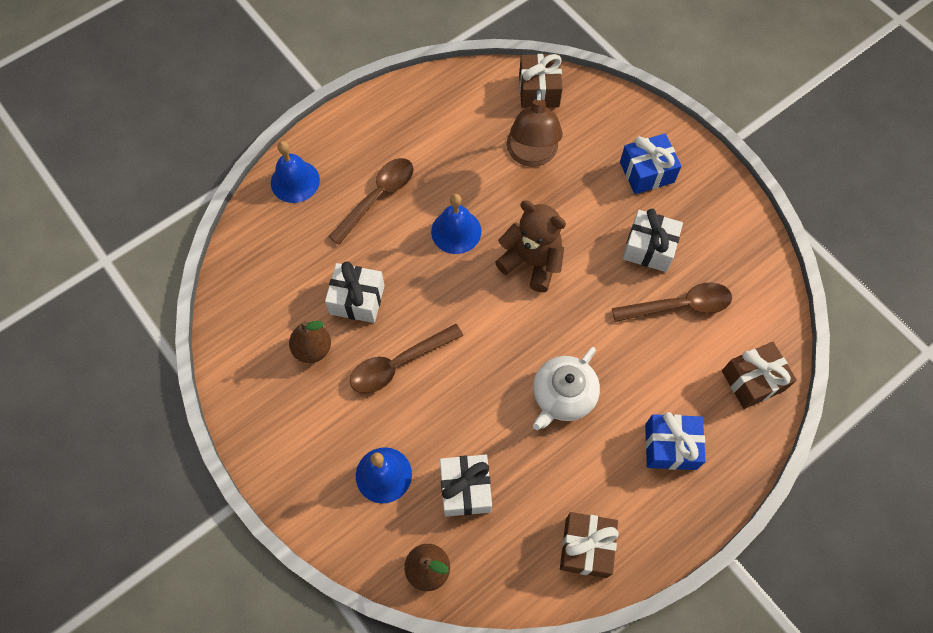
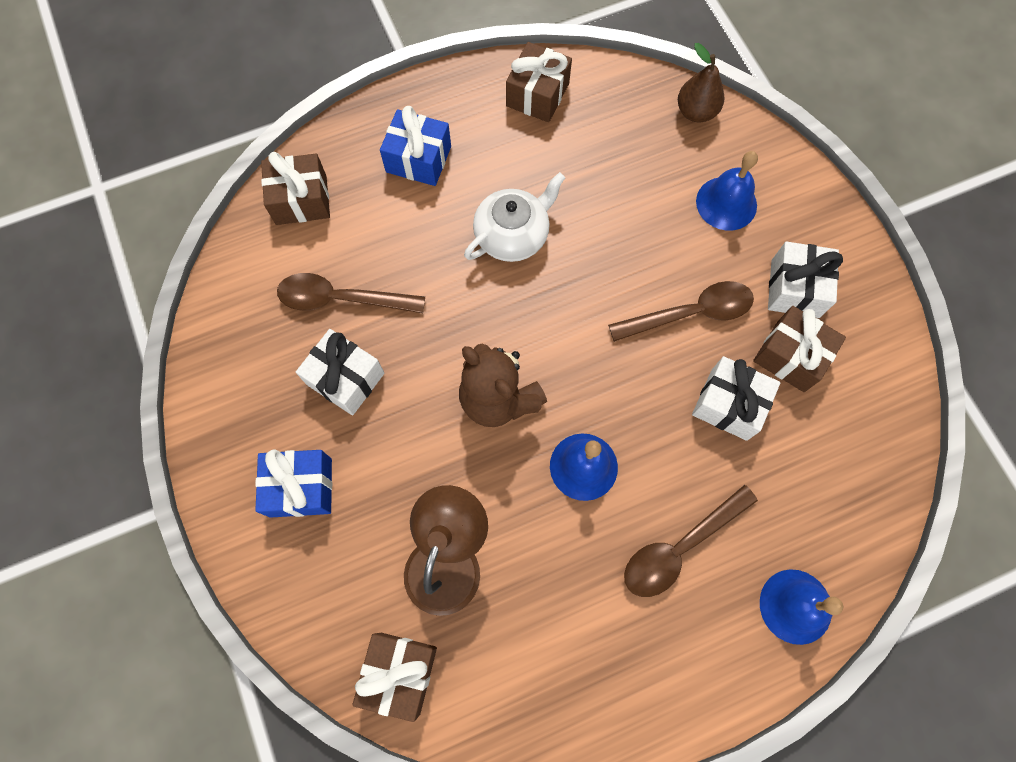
camera: 165 degrees left, 5 degrees up
(313, 349) = (790, 356): brown pear -> brown gift
(465, 489) = (643, 170): white gift -> white gift (795, 288)

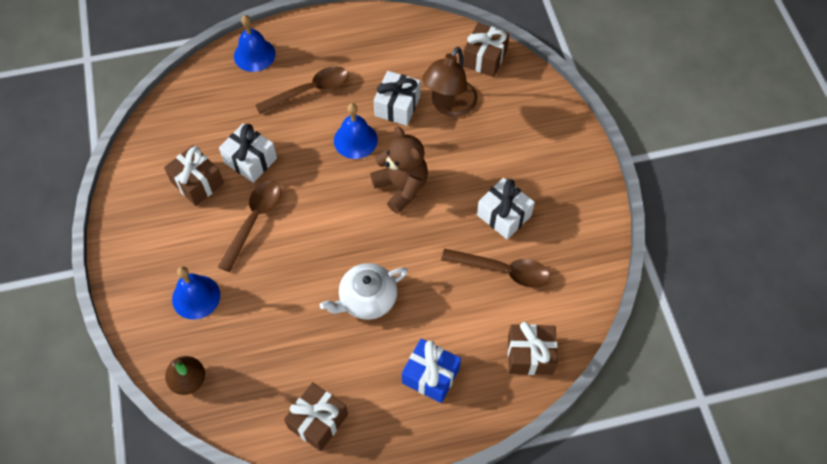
camera: 170 degrees left, 10 degrees down
(301, 487) = (537, 155): blue gift -> none
(690, 313) = (254, 221): brown spoon -> brown spoon turned 120 degrees clockwise
(795, 288) = (173, 225): white gift -> white gift (397, 106)

